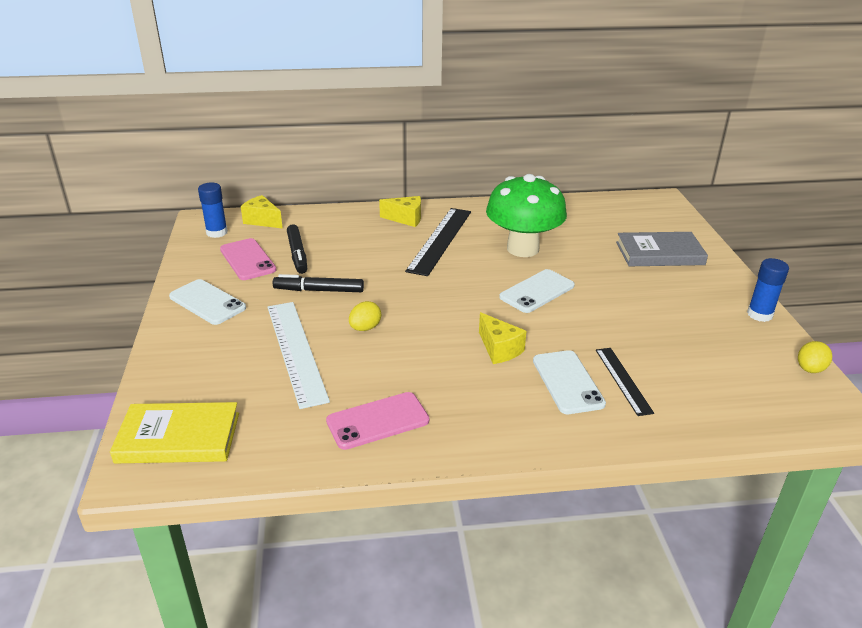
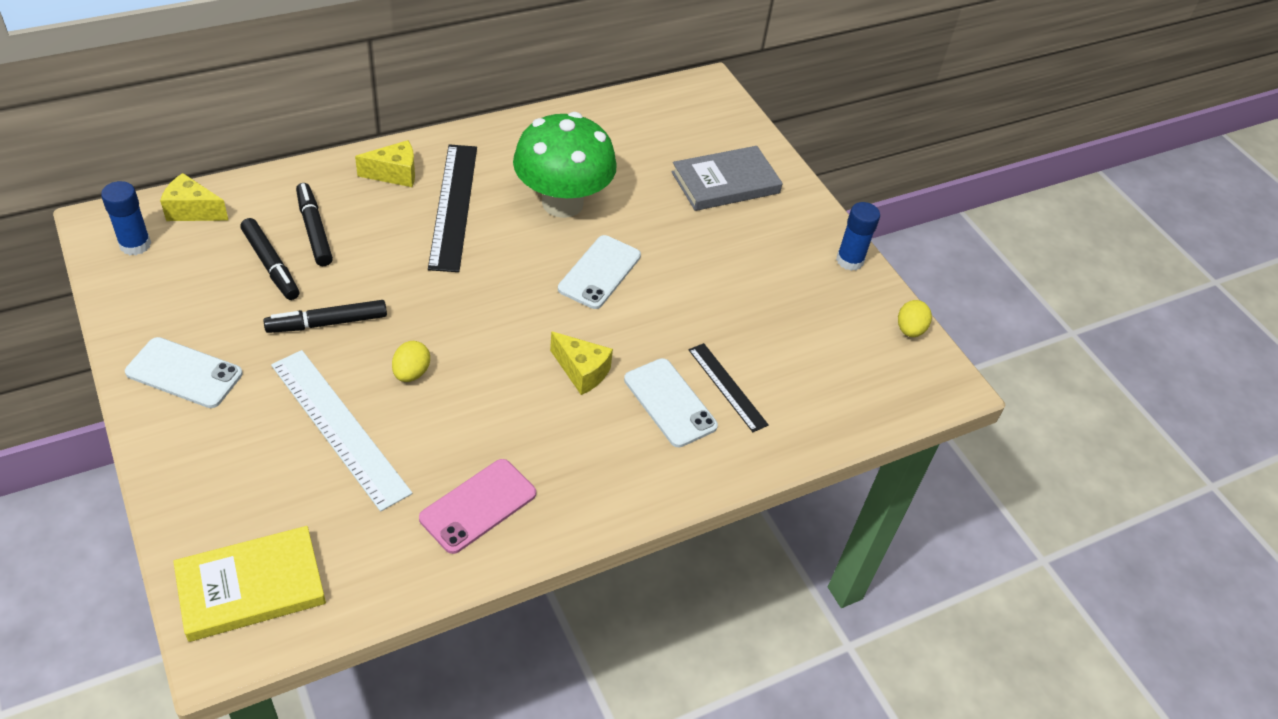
camera: 25 degrees left, 15 degrees up
(247, 260) = (205, 287): pink phone -> none
(336, 240) = (314, 230): none -> black marker

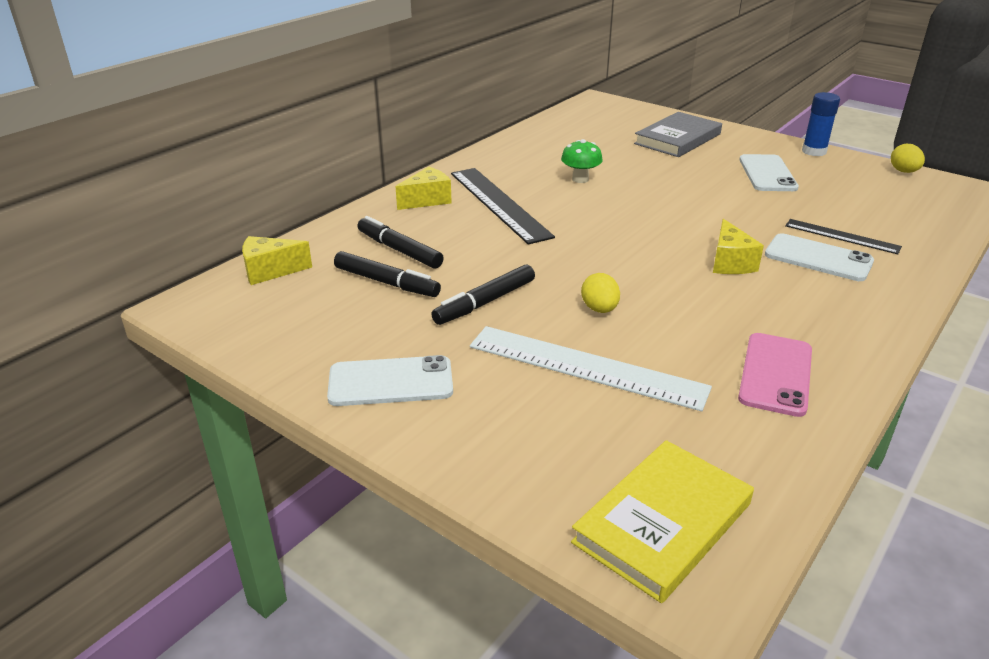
camera: 20 degrees left, 15 degrees down
(135, 245) = (236, 309): blue glue stick -> none
(562, 203) = (580, 179): green mushroom -> green mushroom, size x0.44
(582, 371) = (730, 263): yellow cheese -> yellow cheese turned 75 degrees clockwise
(599, 272) = (660, 206): white phone -> white phone (767, 174)

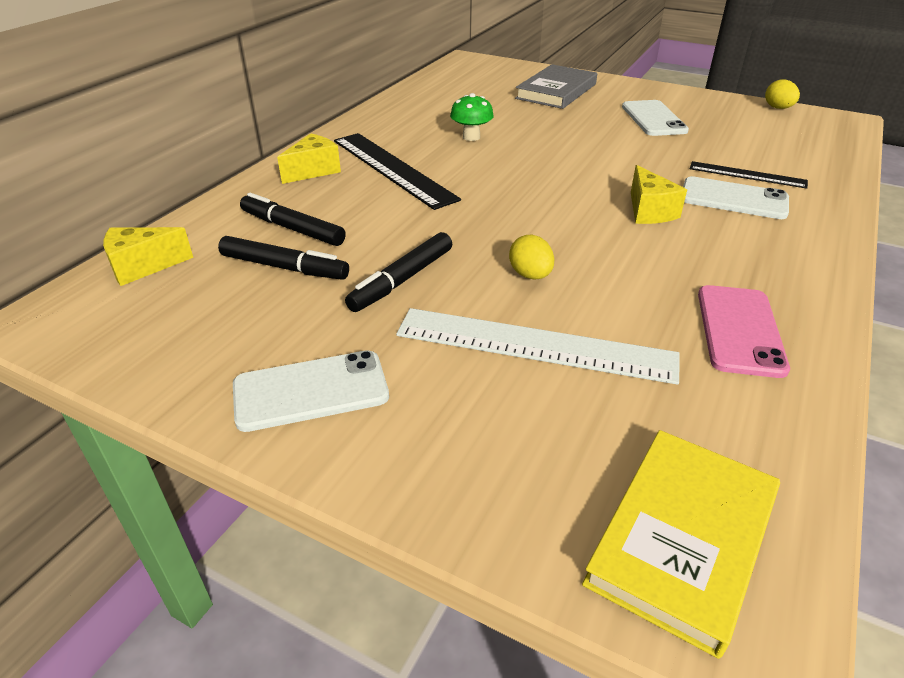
camera: 10 degrees left, 5 degrees up
(814, 151) = (689, 95): blue glue stick -> none

